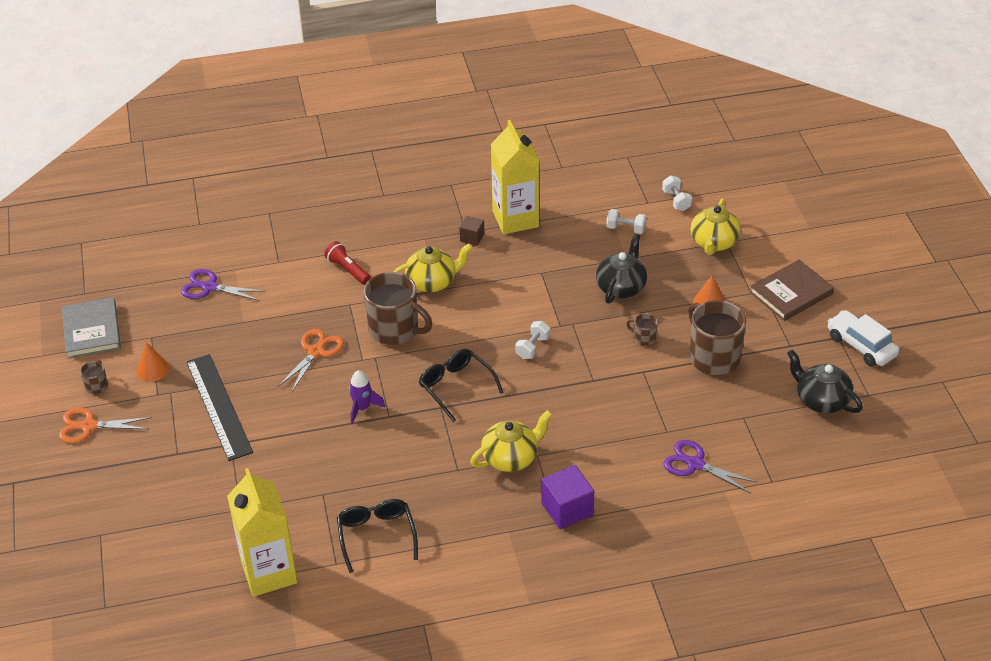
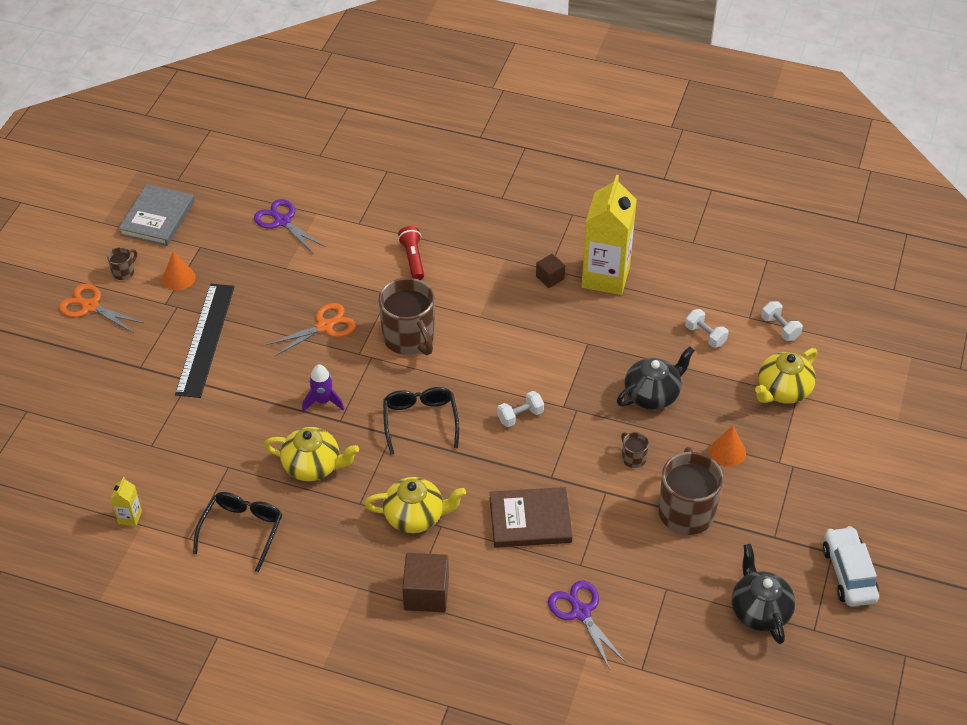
camera: 30 degrees right, 5 degrees up
(269, 572) = (130, 517): yellow carton -> yellow carton, size x0.41
(432, 282) = (479, 306): yellow teapot -> yellow teapot (313, 466)
(567, 509) = (426, 594): purple cube -> brown cube
(676, 200) = (780, 328): white dumbbell -> white dumbbell turned 45 degrees counterclockwise
(791, 293) = (820, 481): brown book -> brown book (530, 520)

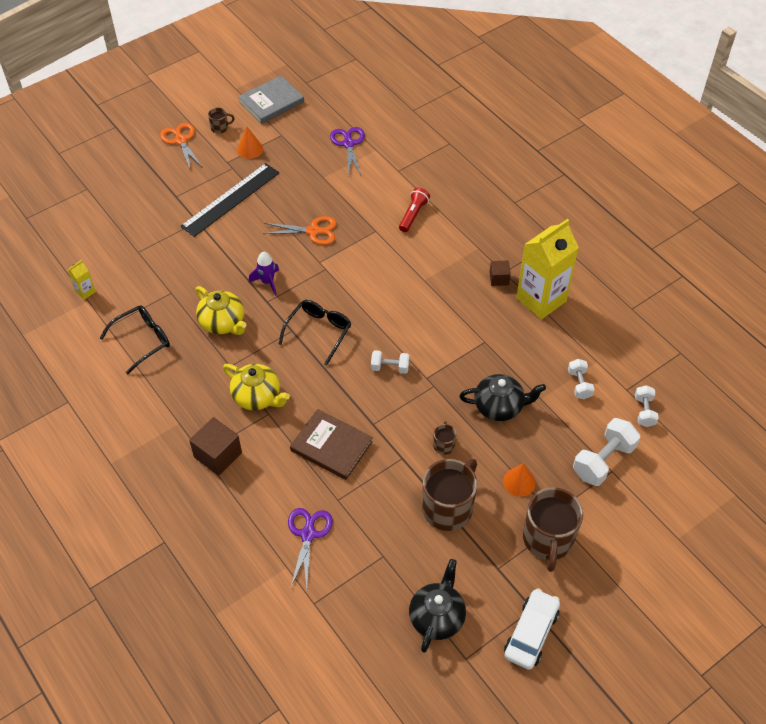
camera: 35 degrees right, 5 degrees up
(409, 338) = (362, 269): brown mug -> brown mug (548, 539)
(782, 391) = (603, 461): yellow teapot -> white dumbbell

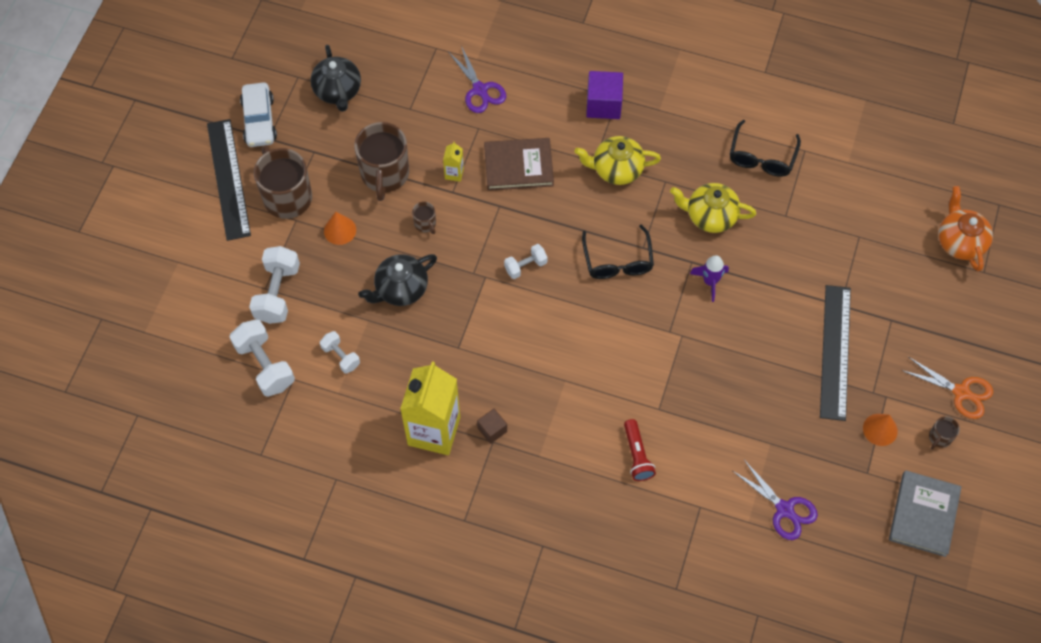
camera: 145 degrees right, 10 degrees up
(79, 212) = (959, 241): none -> orange teapot
(85, 292) = (860, 168): yellow carton -> yellow carton (454, 173)
(218, 455) = (603, 104): brown cube -> purple cube
(313, 231) = (719, 367): orange scissors -> none
(592, 590) = (229, 179): none -> black ruler
(644, 411) = (265, 365): white dumbbell -> white dumbbell, size x1.74

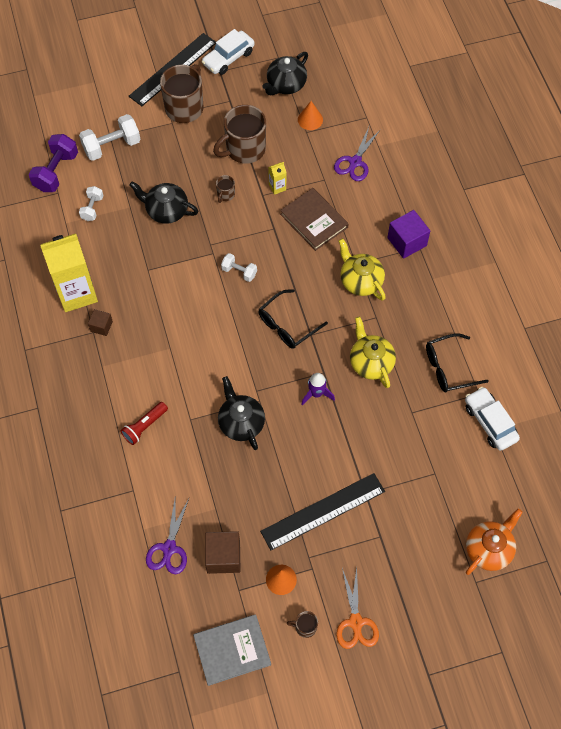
camera: 55 degrees right, 0 degrees up
(265, 365) = (56, 172): white dumbbell -> purple dumbbell
(340, 230) = (183, 151): orange cone -> orange cone (310, 119)
(694, 365) = (241, 422): none -> black teapot
(825, 466) = (223, 557): none -> brown cube
(839, 160) = (490, 422): none -> white car

